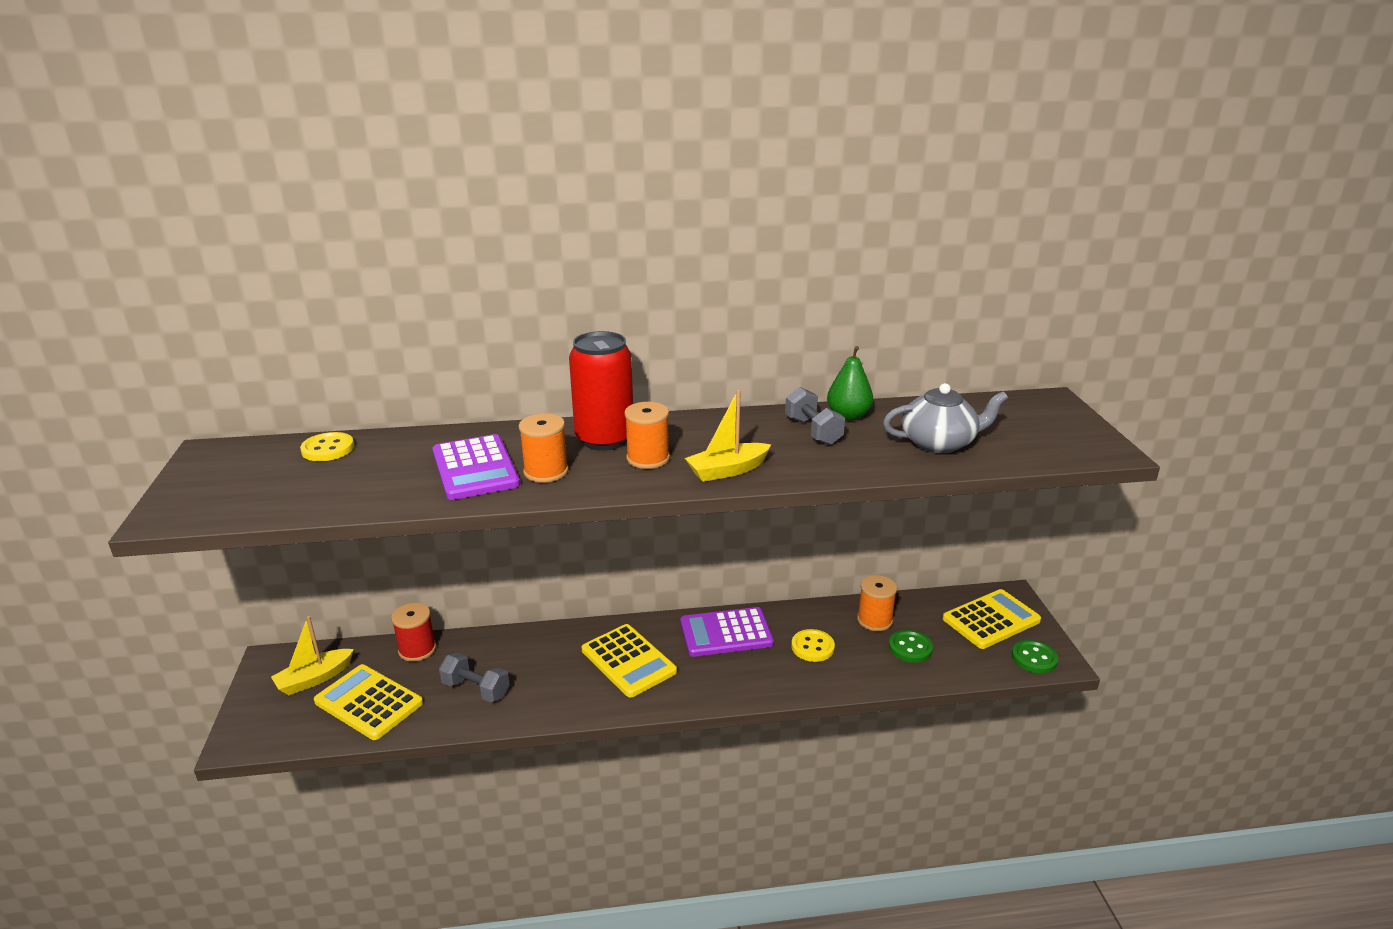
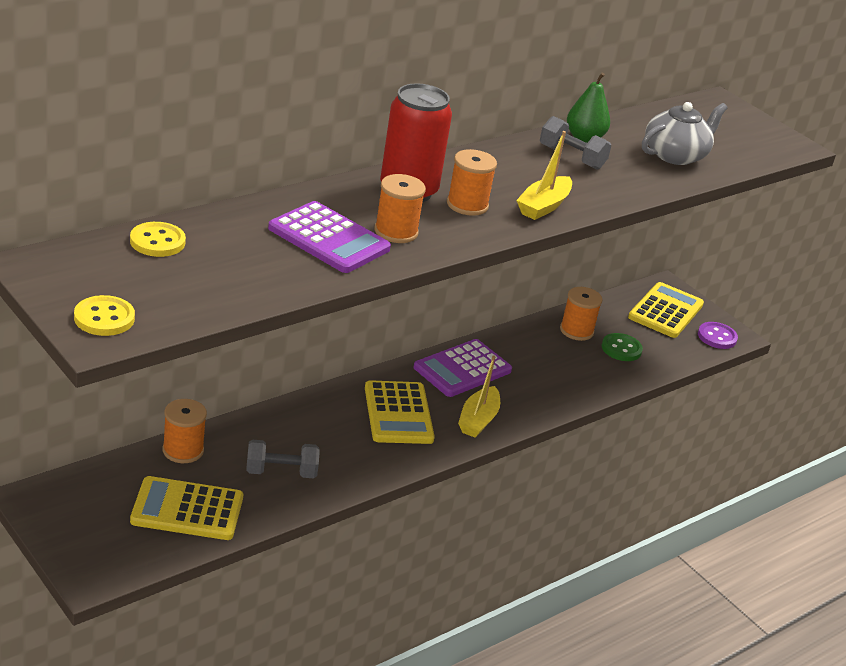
camera: 35 degrees left, 5 degrees up
(314, 679) = (104, 503): yellow boat -> yellow boat (478, 420)
(417, 649) = (183, 450): red spool -> orange spool
(628, 661) = (398, 413): yellow calculator -> yellow calculator turned 60 degrees clockwise
(812, 647) = (544, 365): yellow button -> yellow button (104, 318)
(1034, 658) = (717, 337): green button -> purple button

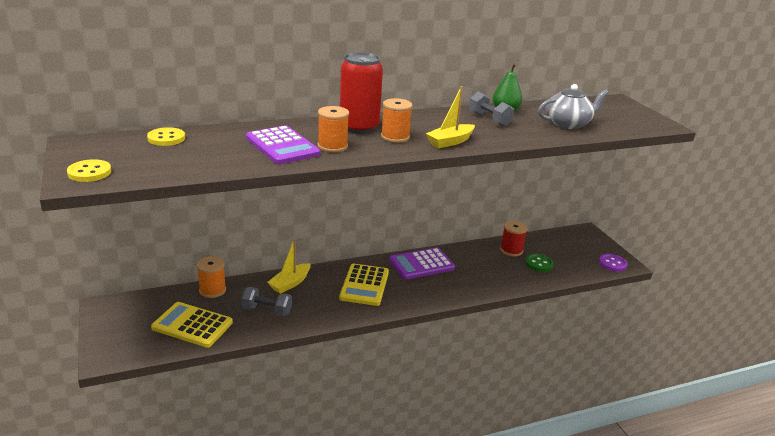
camera: 20 degrees right, 5 degrees down
(478, 420) = (417, 295): yellow boat -> yellow boat (290, 283)
(576, 331) = (511, 250): orange spool -> red spool
(665, 311) = (580, 245): yellow calculator -> none

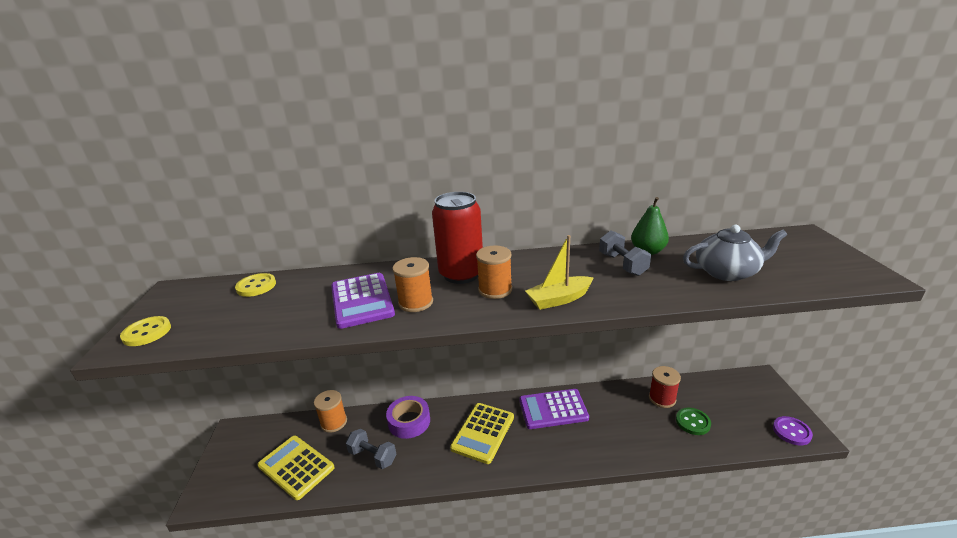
camera: 20 degrees right, 0 degrees up
(290, 283) = (409, 421): yellow boat -> purple tape

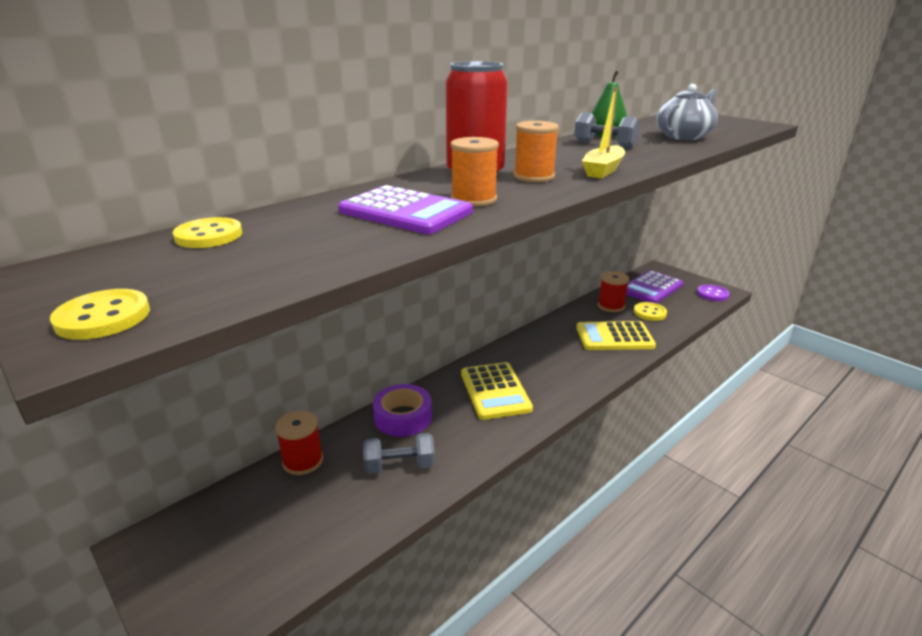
camera: 40 degrees left, 0 degrees up
(296, 467) = (307, 526): yellow calculator -> yellow calculator (614, 337)
(334, 422) = (303, 461): orange spool -> red spool
(553, 409) = (536, 347): purple calculator -> purple calculator (651, 288)
(692, 422) = (649, 313): green button -> yellow button

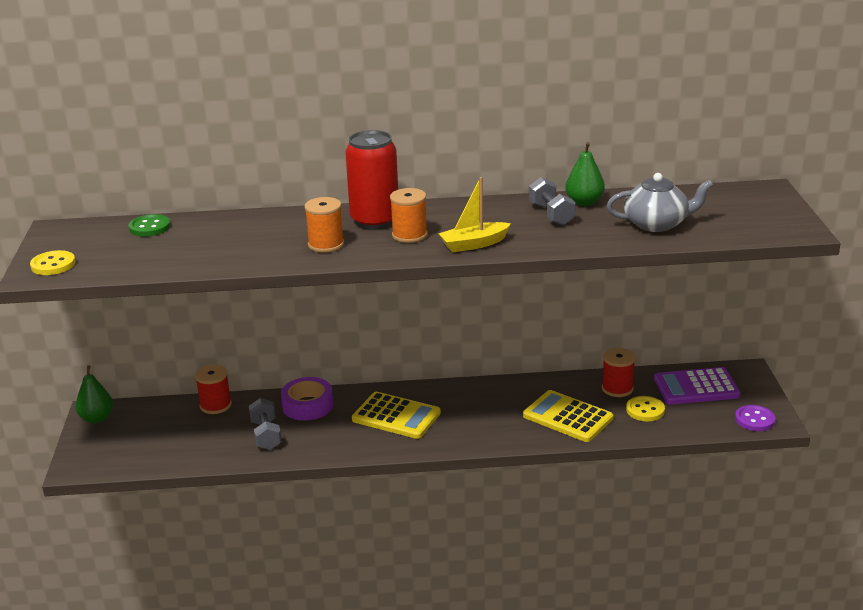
camera: 40 degrees right, 0 degrees up
(155, 551) = (97, 418): none -> green pear
(209, 235) = (149, 227): yellow button -> green button
(400, 466) = (266, 435): grey dumbbell -> grey dumbbell turned 45 degrees clockwise
(405, 212) = (269, 242): purple calculator -> none
(495, 391) = (396, 416): yellow calculator -> yellow calculator turned 90 degrees counterclockwise

